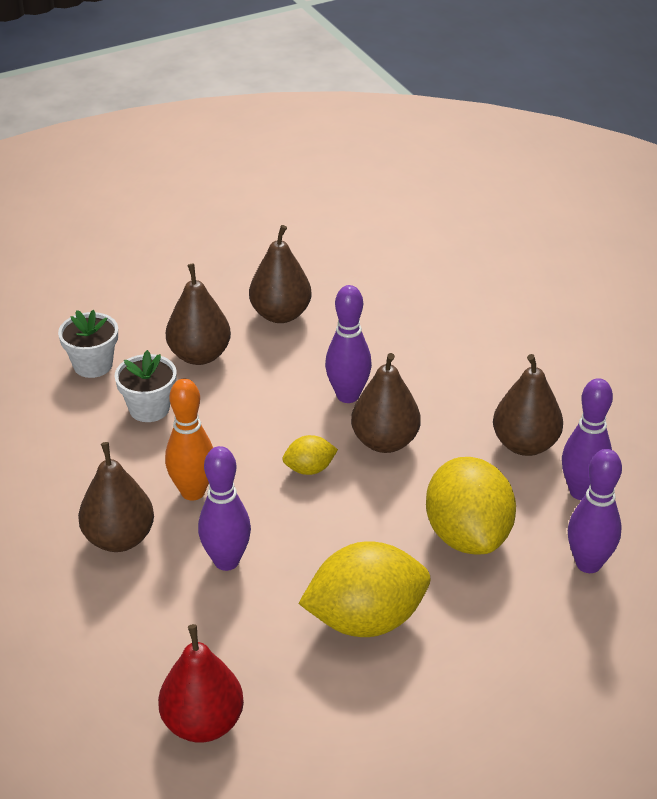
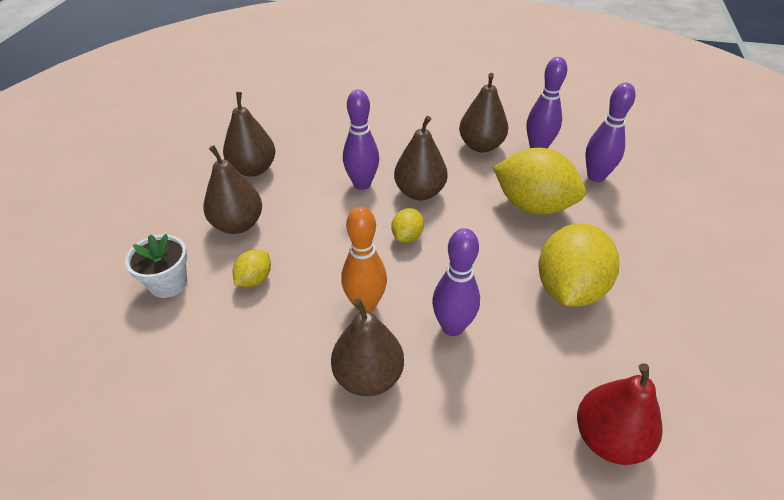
camera: 50 degrees left, 5 degrees up
(149, 408) = (254, 279): white flower pot -> yellow lemon

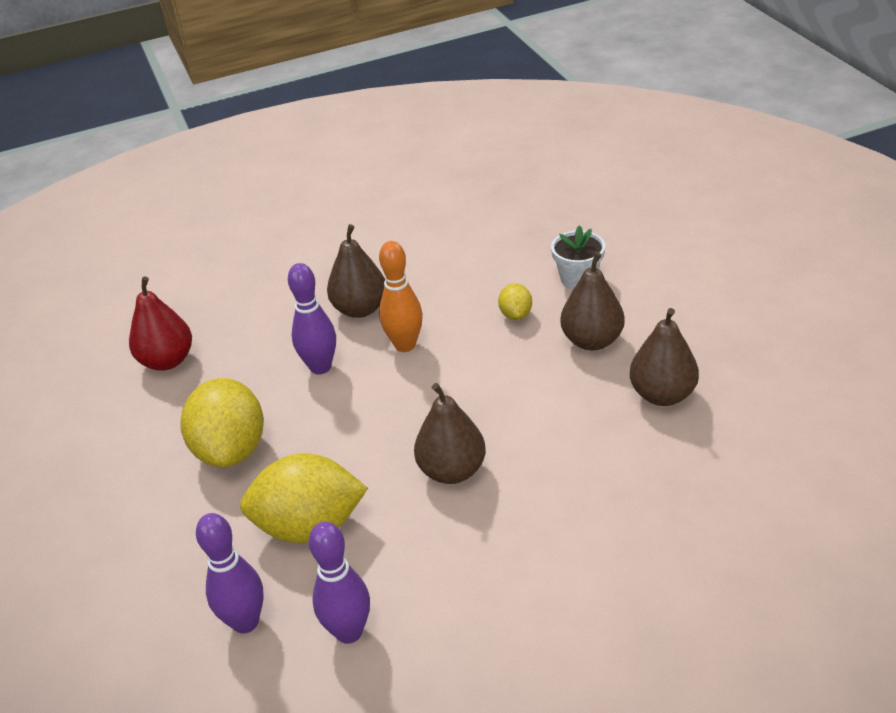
camera: 150 degrees right, 5 degrees down
(362, 184) = (525, 444): purple bowling pin -> none
(407, 236) = (421, 416): yellow lemon -> none
(481, 146) = (432, 588): brown pear -> none

